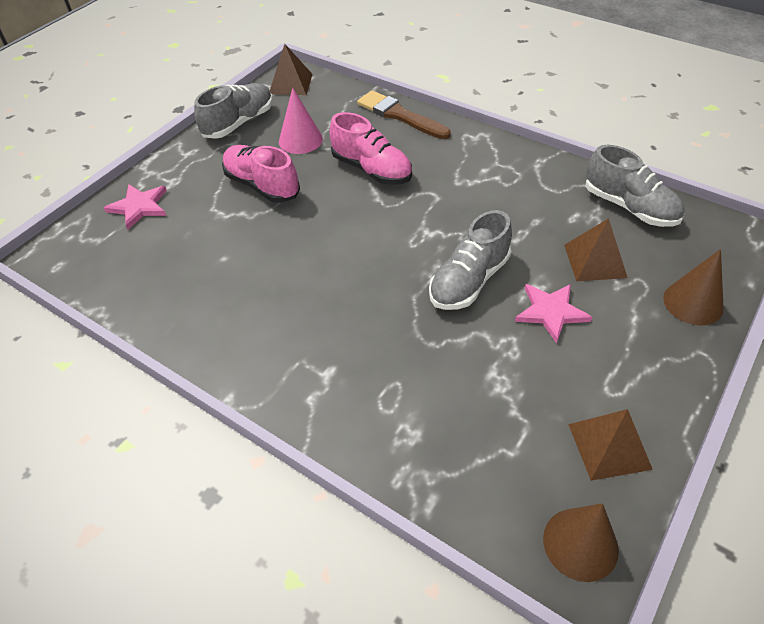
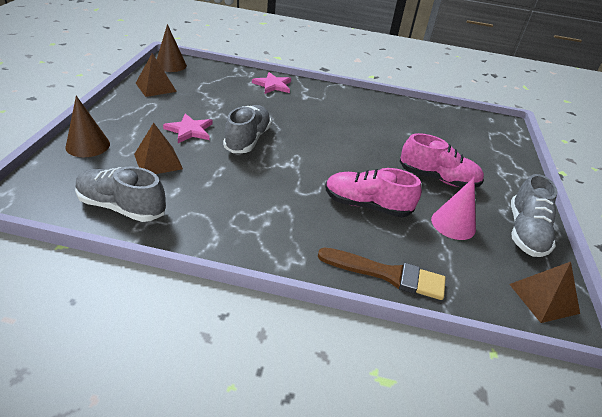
camera: 150 degrees right, 10 degrees down
(139, 207) = (497, 153): pink star -> pink star (273, 85)

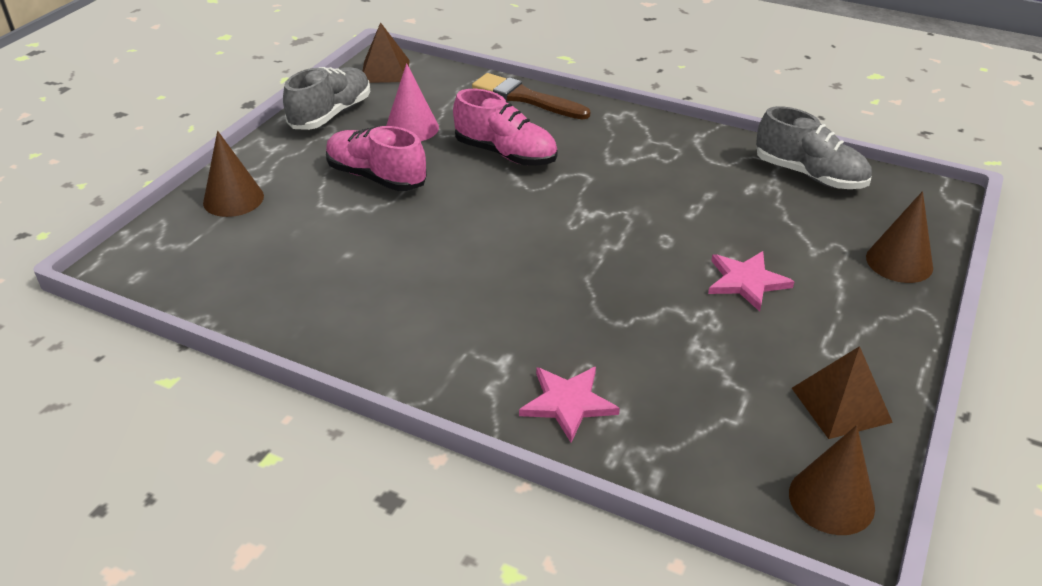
camera: 160 degrees left, 0 degrees up
(158, 161) = (784, 229): brown pyramid -> none
(247, 139) = (647, 257): grey shoe -> none
(500, 158) = (233, 199): none -> brown cone

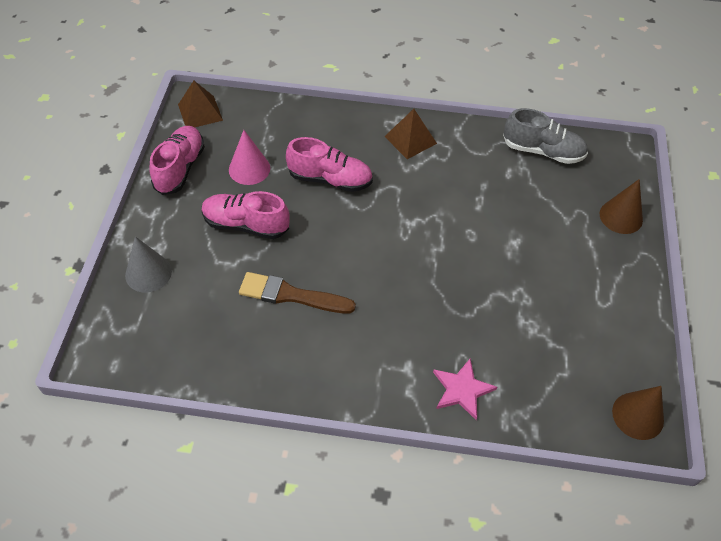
camera: 20 degrees left, 15 degrees up
(233, 199) = (148, 273): brown cone -> grey cone
(331, 114) = (180, 168): grey shoe -> pink shoe
(525, 98) = (320, 118): brown brush -> brown brush (291, 295)
(746, 281) = (534, 258): pink star -> none
(841, 405) = (622, 343): brown pyramid -> brown pyramid (410, 140)

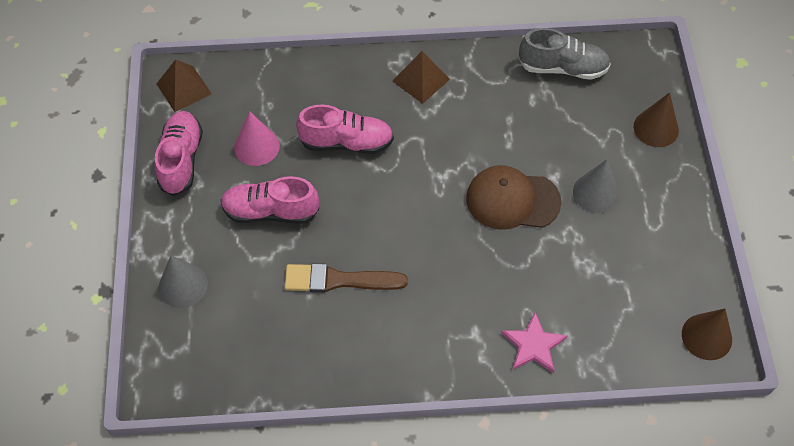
camera: 10 degrees left, 5 degrees up
(471, 255) = (512, 200): none -> brown cap
(552, 263) = (596, 193): none -> grey cone

